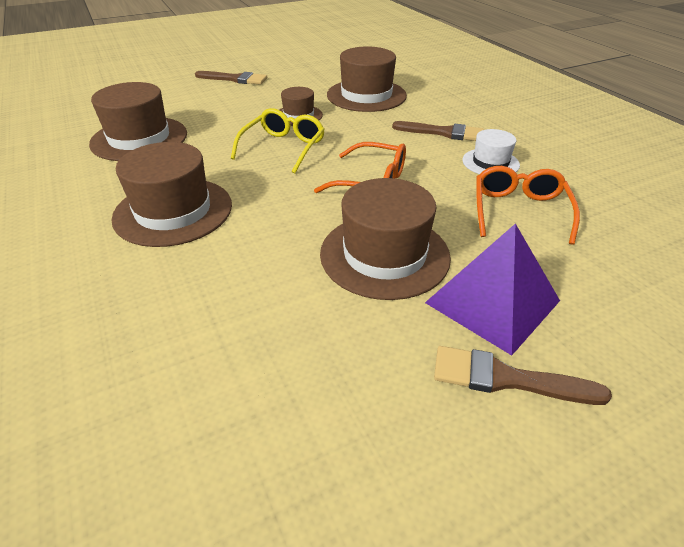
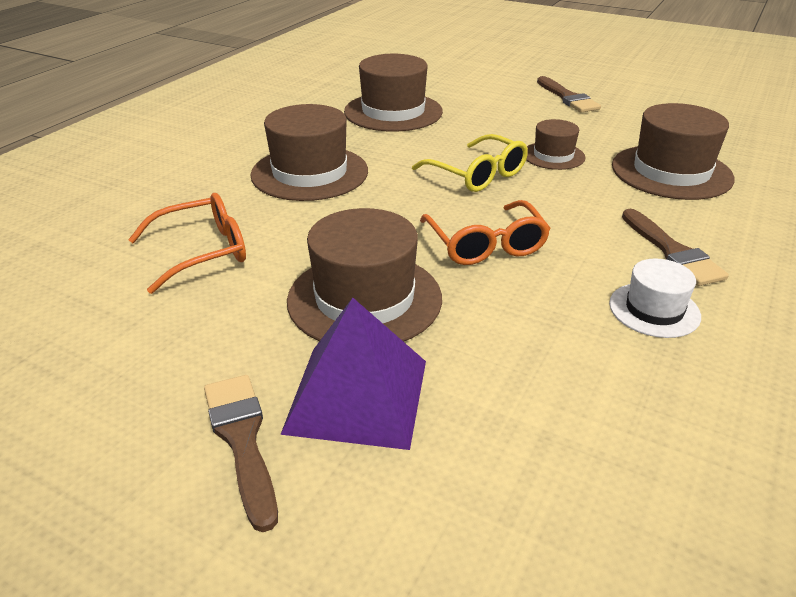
camera: 55 degrees right, 5 degrees down
(283, 148) = (477, 174): yellow glasses -> yellow glasses turned 60 degrees clockwise
(519, 211) = (565, 366): orange glasses -> orange glasses (202, 252)

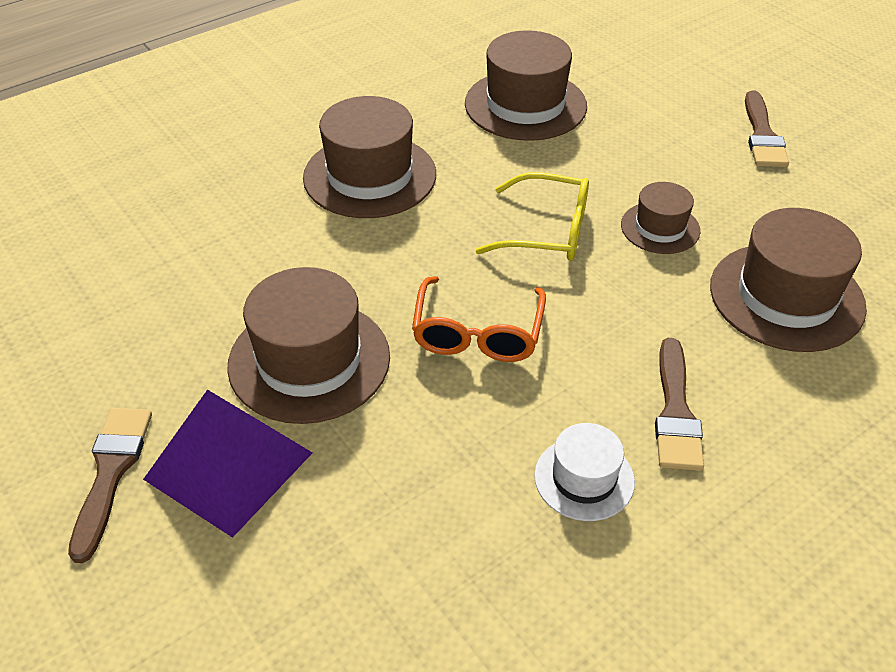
camera: 25 degrees right, 10 degrees up
(202, 252) = (203, 252): orange glasses -> none
(477, 174) = (547, 231): yellow glasses -> yellow glasses turned 60 degrees counterclockwise

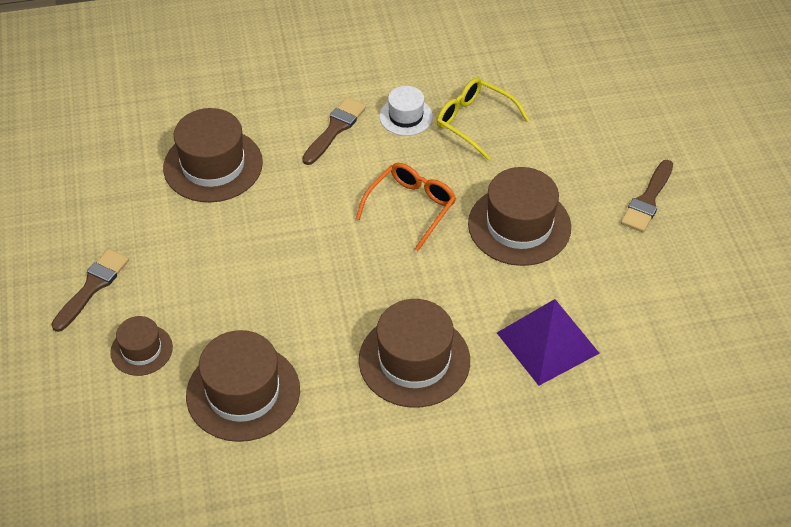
camera: 155 degrees left, 5 degrees up
(228, 466) = (584, 182): purple pyramid -> purple pyramid (548, 343)
(547, 231) = (318, 262): yellow glasses -> yellow glasses (474, 122)
(660, 228) = (242, 237): brown hat -> brown hat (141, 350)

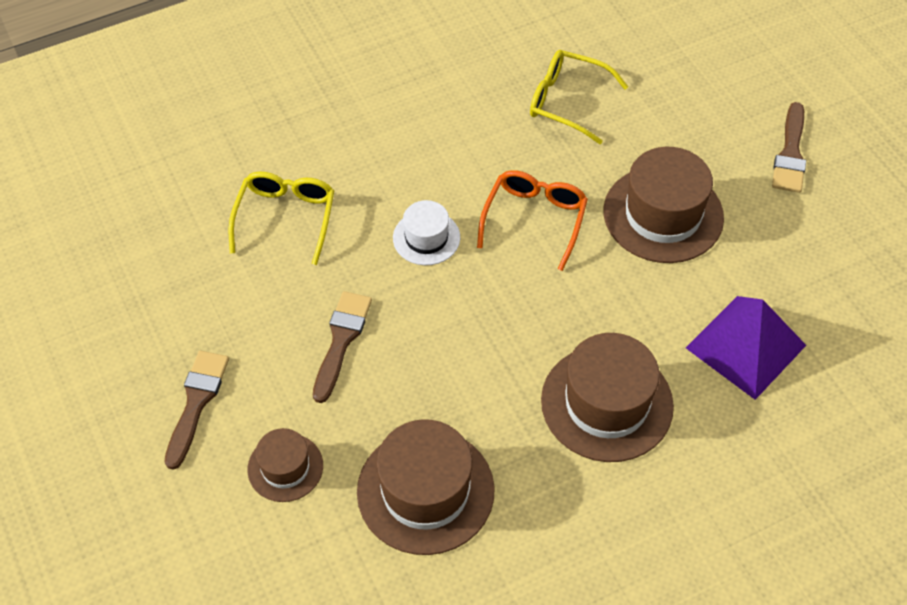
camera: 15 degrees left, 5 degrees up
(213, 165) = (285, 218): brown hat -> yellow glasses
(335, 129) = (412, 143): brown brush -> brown brush (341, 340)
(406, 116) = (487, 111): white hat -> white hat (426, 238)

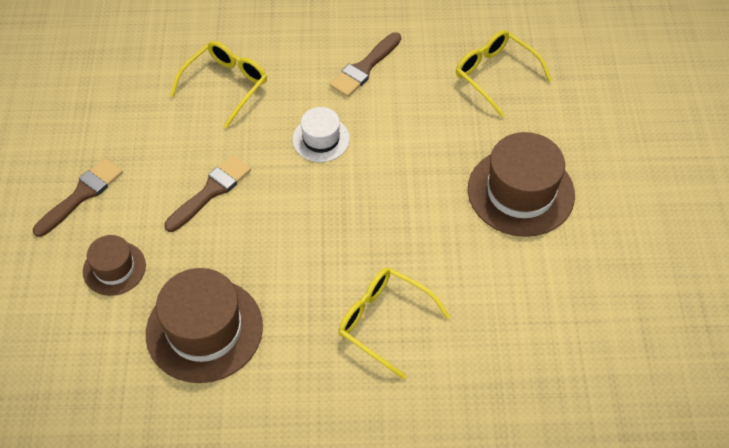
camera: 25 degrees right, 0 degrees up
(534, 220) = (413, 157): orange glasses -> none
(607, 403) = (384, 322): brown hat -> yellow glasses
(746, 346) = (526, 324): purple pyramid -> none
(790, 153) = (660, 183): brown brush -> brown brush (364, 68)

